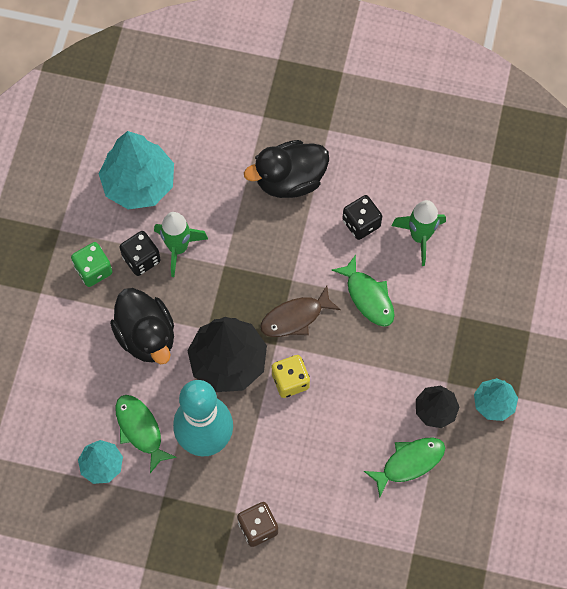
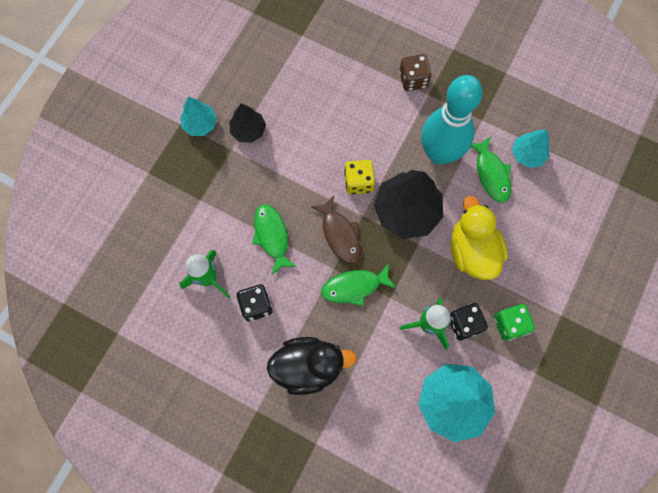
camera: 165 degrees left, 5 degrees up
(146, 336) = (472, 251): black duck -> yellow duck
(295, 317) = (339, 234): brown fish -> brown fish turned 75 degrees clockwise
(409, 463) = (283, 97): green fish -> green fish (354, 287)

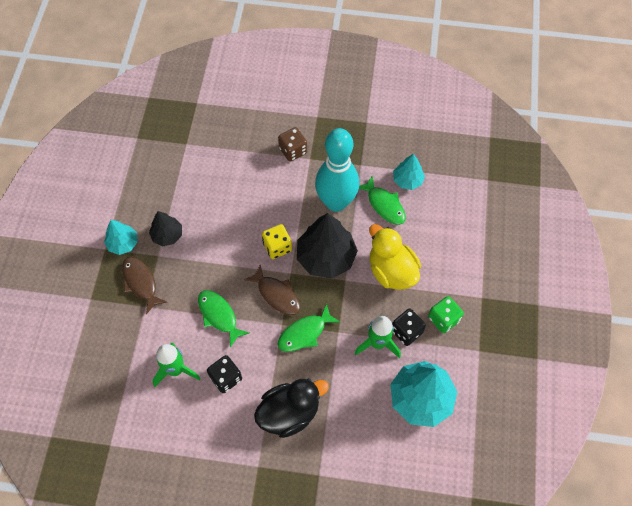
camera: 20 degrees left, 10 degrees down
(204, 173) = (141, 282): none -> brown fish

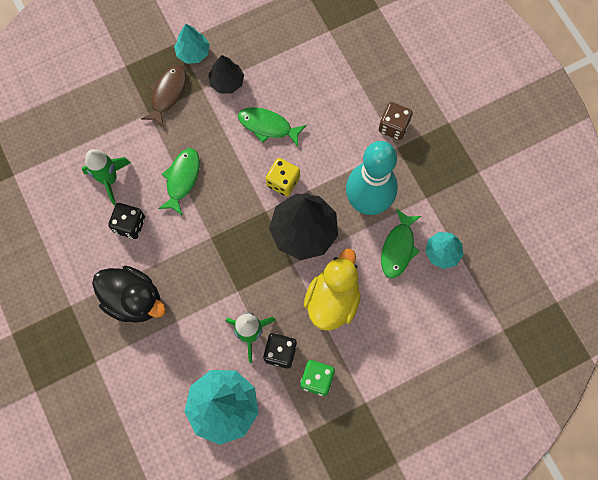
camera: 55 degrees right, 10 degrees up
(276, 294) = (236, 213): brown fish -> none
(305, 333) = (216, 263): green fish -> green fish (268, 126)

